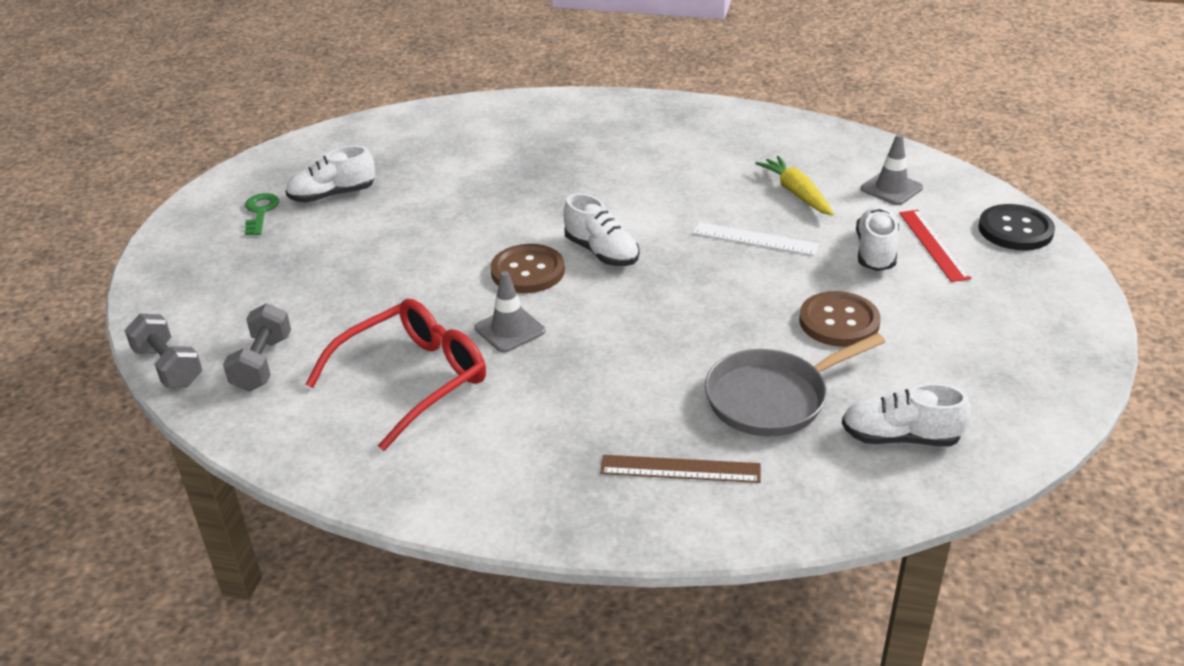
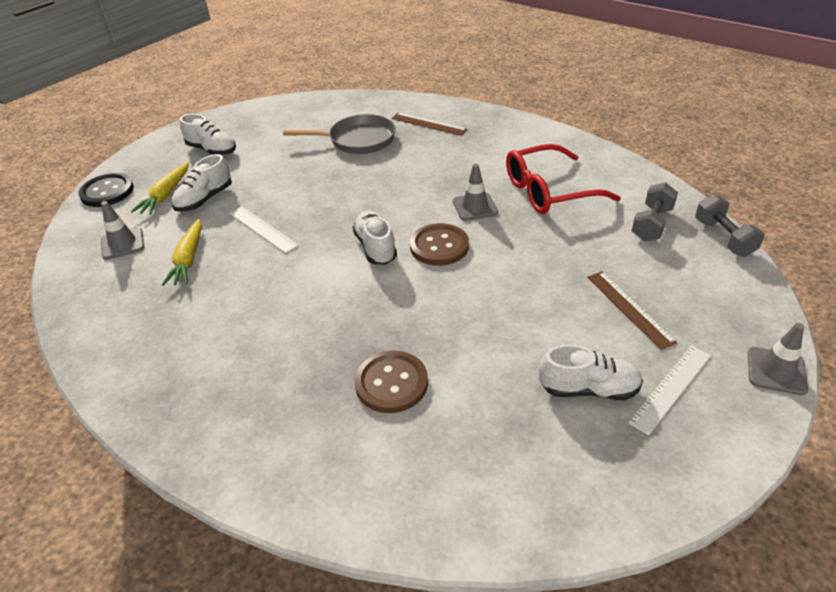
camera: 155 degrees left, 5 degrees up
(160, 245) = (776, 371): none -> grey traffic cone
(260, 212) = (670, 388): green key -> white ruler
(295, 261) = (629, 308): none -> brown ruler
(839, 322) = (281, 166): brown button -> brown button (391, 383)
(900, 437) = (320, 115): white shoe -> white shoe (212, 150)
(933, 245) = (166, 195): red ruler -> yellow carrot

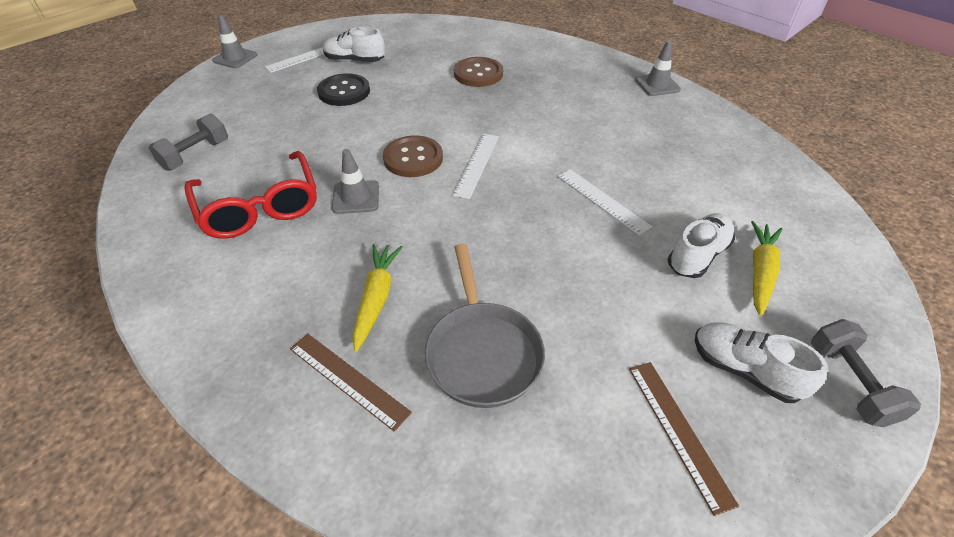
camera: 175 degrees left, 5 degrees up
(107, 192) = (859, 292): black button -> black button (344, 92)
(123, 243) = (763, 203): grey traffic cone -> grey traffic cone (657, 85)
(188, 259) = (672, 175): yellow carrot -> yellow carrot (376, 298)
(358, 140) = (482, 352): grey pan -> grey pan turned 105 degrees counterclockwise
(375, 247) = (476, 164): white shoe -> white ruler
(549, 191) = (259, 207): red glasses -> red glasses turned 75 degrees clockwise
(629, 308) = (288, 95): brown ruler -> brown ruler (678, 432)
(723, 238) = (150, 135): grey dumbbell -> grey dumbbell (849, 383)

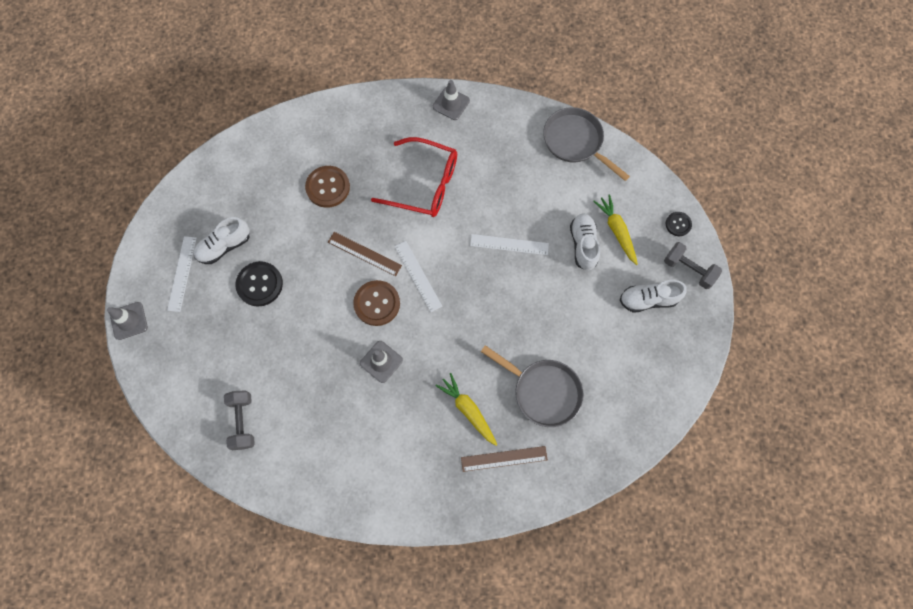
camera: 45 degrees left, 25 degrees up
(259, 207) = (337, 418): red glasses -> red glasses (424, 184)
(678, 432) = (646, 355): brown ruler -> brown ruler (364, 254)
(776, 173) = (575, 142): none -> grey pan
(871, 323) = (678, 224): none -> black button

